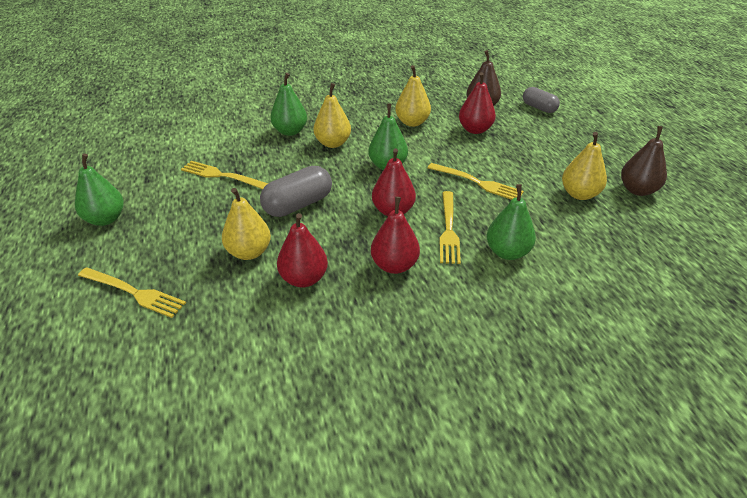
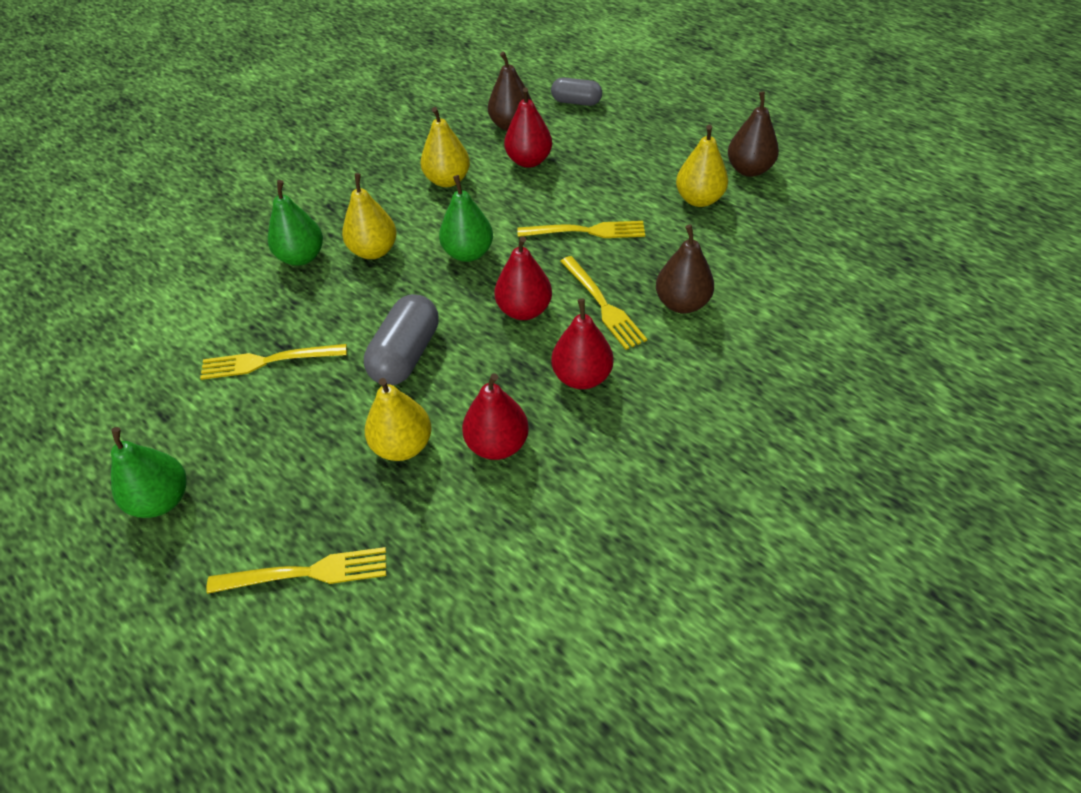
camera: 30 degrees left, 10 degrees up
(507, 252) = (682, 303): green pear -> brown pear

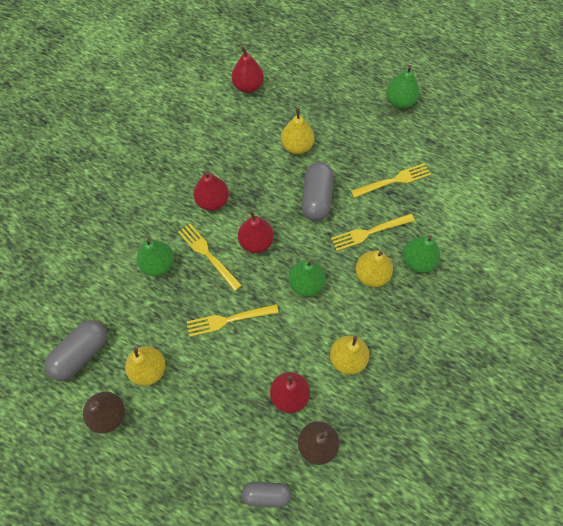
camera: 165 degrees right, 15 degrees up
(307, 572) = (315, 85): yellow fork -> yellow fork (369, 232)
(497, 444) = (249, 155): red pear -> red pear (248, 86)
(682, 303) = (158, 264): brown pear -> green pear
(791, 223) = (81, 354): none -> grey capsule

